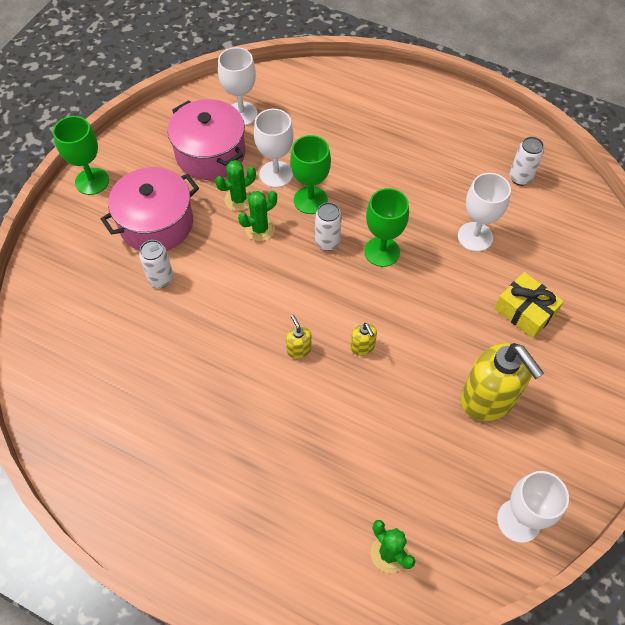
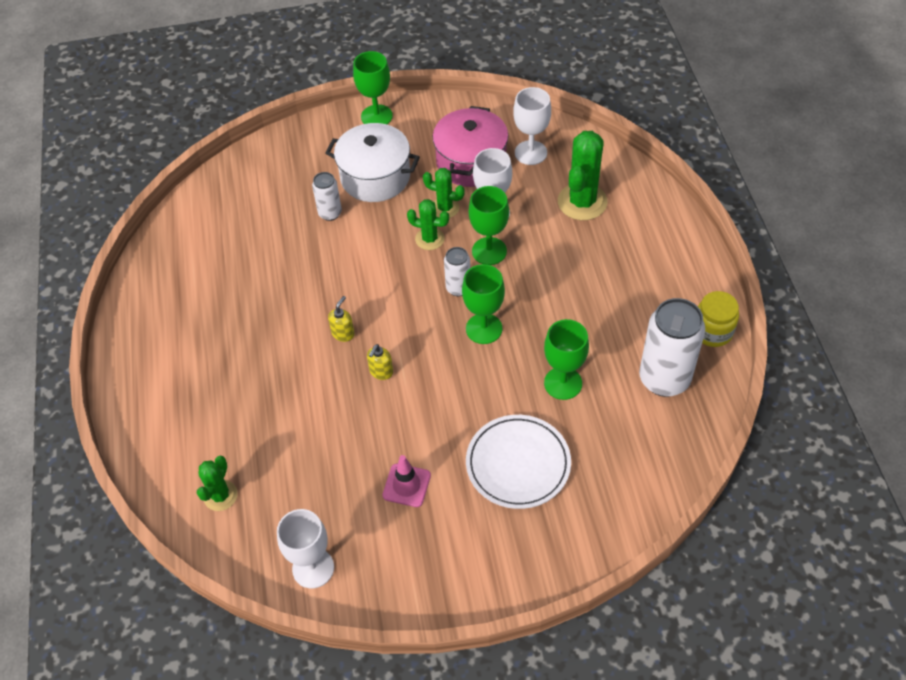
camera: 55 degrees right, 5 degrees down
(156, 223) = (375, 177): pink pot -> white pot
(320, 117) = (582, 202): none -> green cactus
(475, 237) = (563, 383): white goblet -> green goblet
(488, 399) = (406, 485): yellow soap dispenser -> pink traffic cone
(502, 126) = (712, 331): none -> yellow jar
(520, 178) = (664, 379): white can -> white can, size x1.91
(525, 311) = (518, 464): yellow gift -> white plate

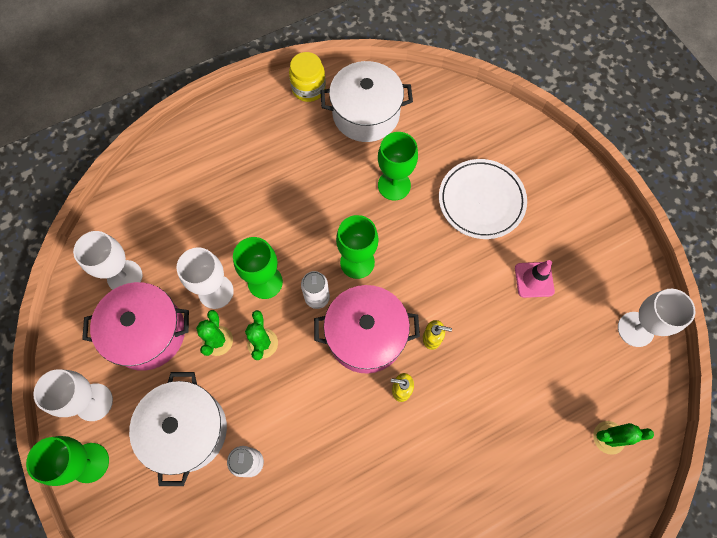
camera: 110 degrees left, 15 degrees up
(405, 318) = (366, 335): none -> pink pot
(424, 123) = (94, 402): none -> white goblet
(582, 202) = (184, 214): green cactus -> none
(664, 379) = (366, 114): white can -> white pot

